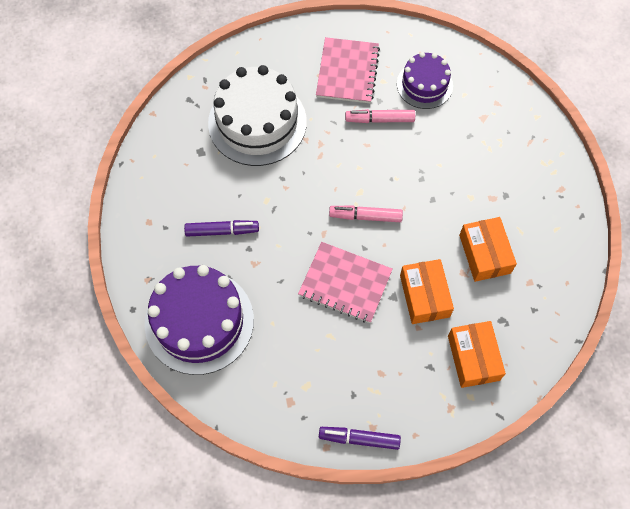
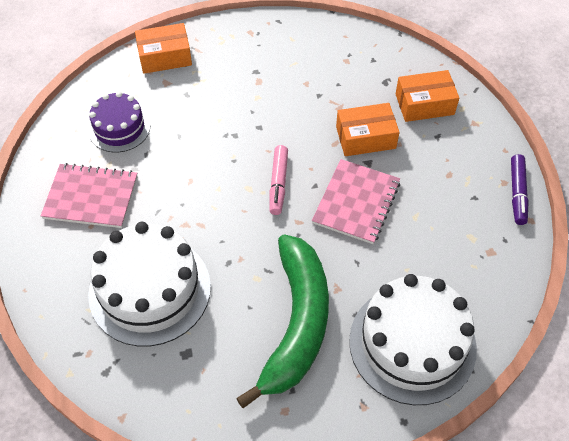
camera: 90 degrees left, 10 degrees down
(199, 321) = (412, 344): purple cake -> white cake
(222, 231) = (297, 324): purple marker -> green banana
(379, 119) = (159, 168): pink marker -> none
(484, 254) = (319, 90): orange box -> orange box (165, 57)

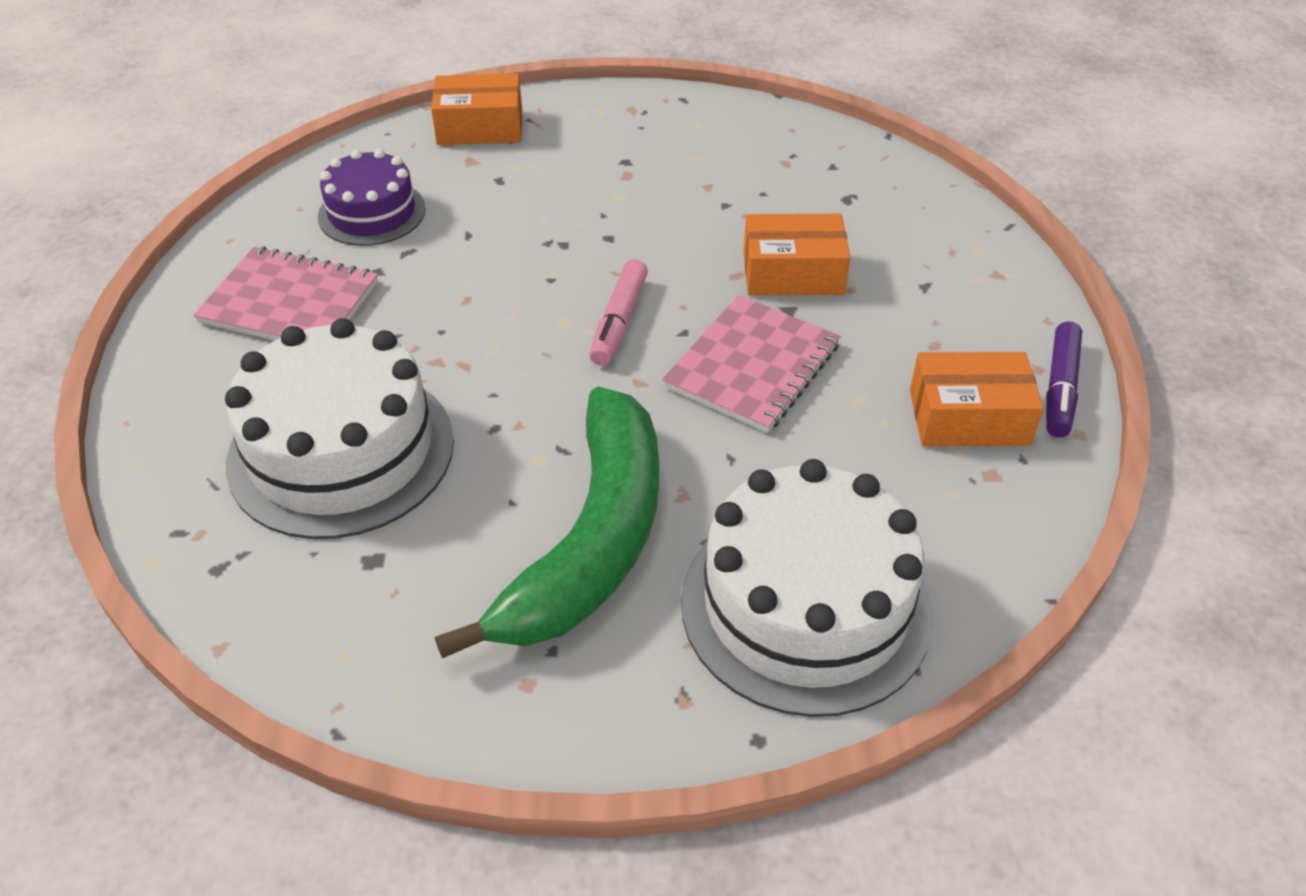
camera: 10 degrees right, 10 degrees down
(424, 104) = (910, 237): orange box -> orange box (968, 417)

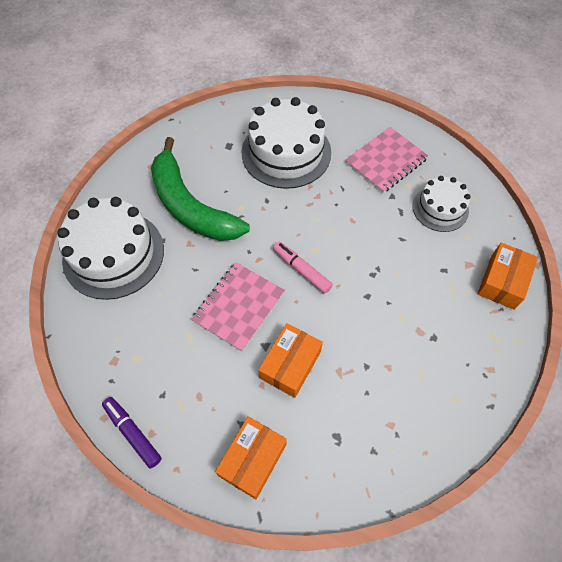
camera: 120 degrees right, 15 degrees up
(372, 213) = (440, 208): purple cake -> white cake
(752, 366) = (239, 307): pink notebook -> pink notebook turned 60 degrees clockwise
(968, 417) = (147, 376): orange box -> orange box (252, 460)

